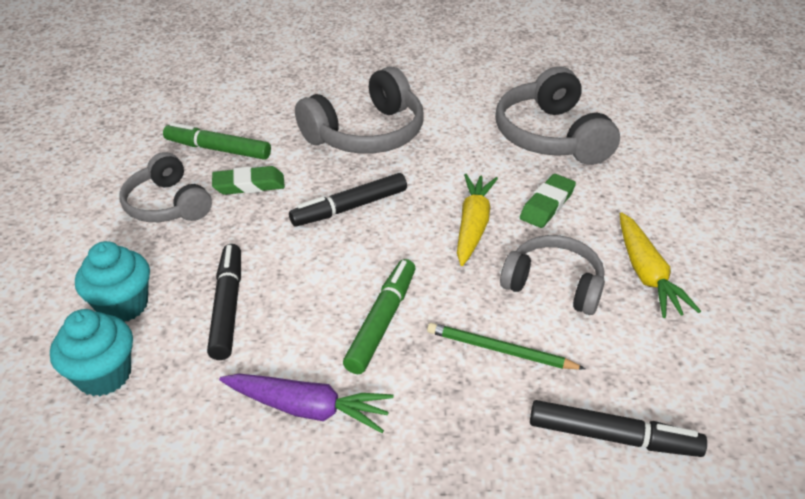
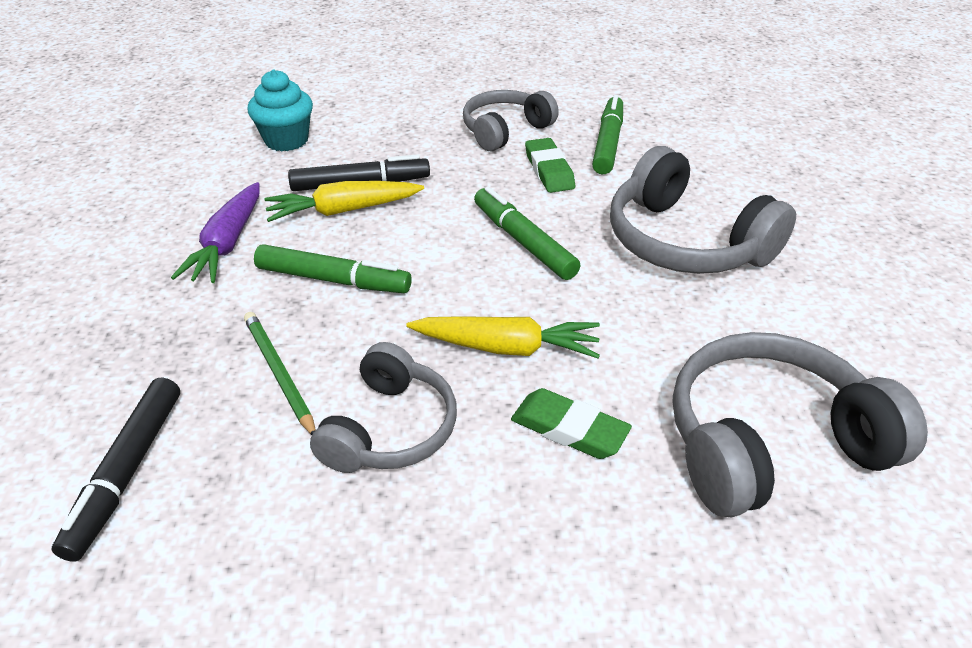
camera: 85 degrees right, 0 degrees up
(123, 305) = (364, 134): turquoise cupcake -> none
(350, 208) = (523, 242): black marker -> green marker
(500, 350) = (279, 373): green pencil -> green pencil turned 45 degrees counterclockwise
(646, 273) = (416, 548): yellow carrot -> yellow carrot (343, 210)

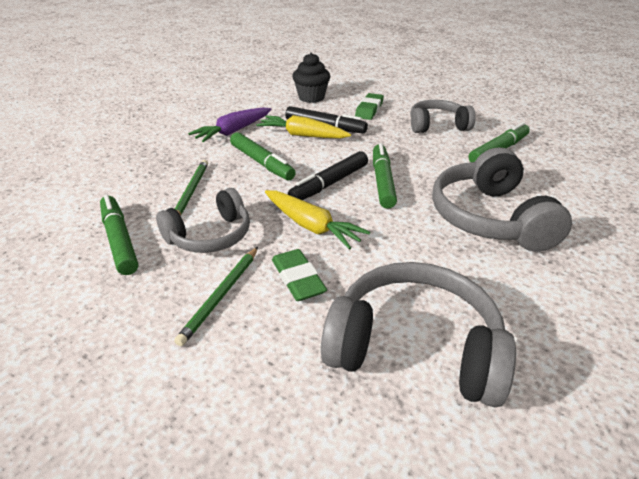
camera: 35 degrees right, 5 degrees down
(127, 472) = (90, 202): black marker -> black marker (329, 184)
(260, 507) = (119, 240): none -> green marker
(286, 140) = (311, 98): turquoise cupcake -> black cupcake
(504, 505) = (221, 296): none -> green pencil
(549, 170) = (441, 152): green eraser -> green eraser (369, 110)

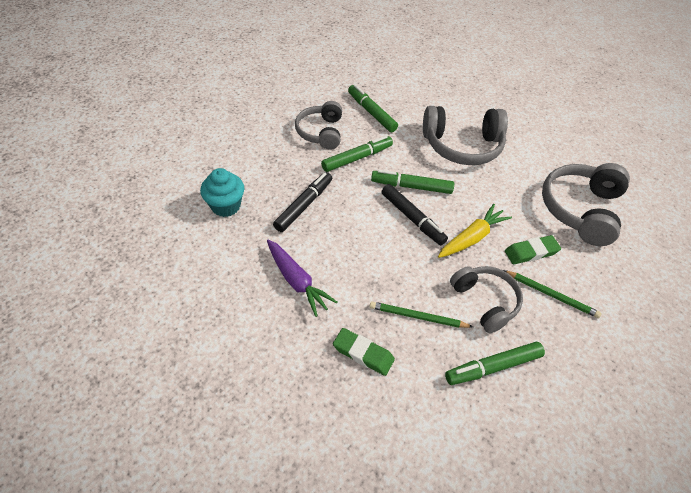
camera: 85 degrees left, 15 degrees up
(262, 163) = (370, 261): green marker -> green marker (357, 158)
(302, 135) = (319, 225): yellow carrot -> none
(311, 98) = (226, 206): black cupcake -> turquoise cupcake
(369, 110) = (273, 167): green eraser -> green eraser (363, 353)

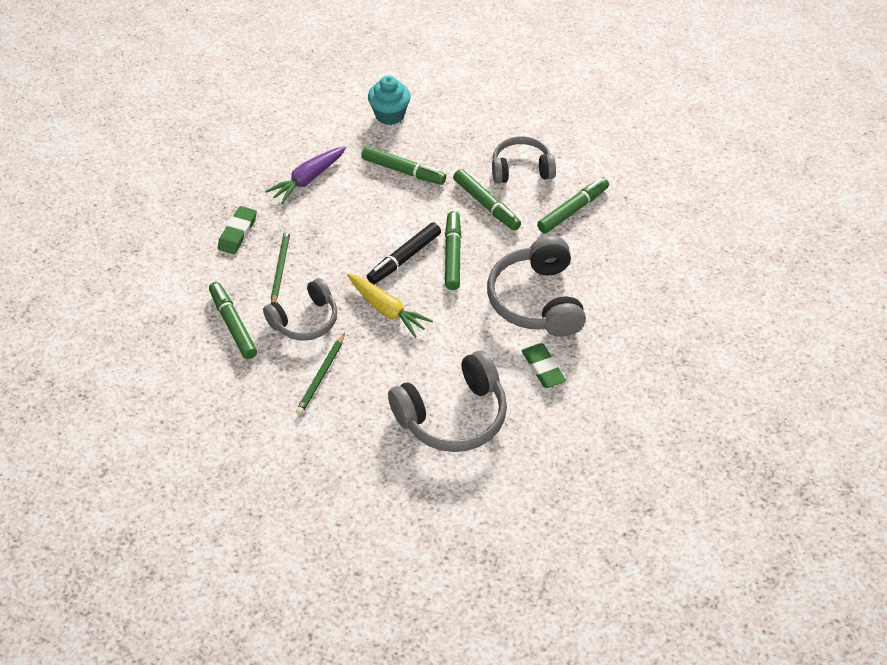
camera: 85 degrees right, 0 degrees up
(304, 205) = (403, 171): black marker -> green marker
(531, 252) = (376, 362): green eraser -> green eraser (543, 368)
(580, 210) = (453, 415): grey headphones -> grey headphones turned 135 degrees clockwise

